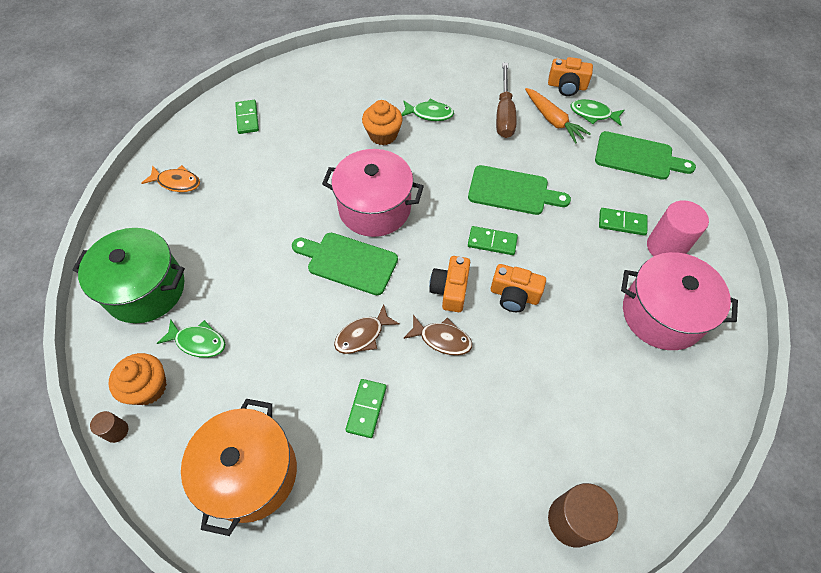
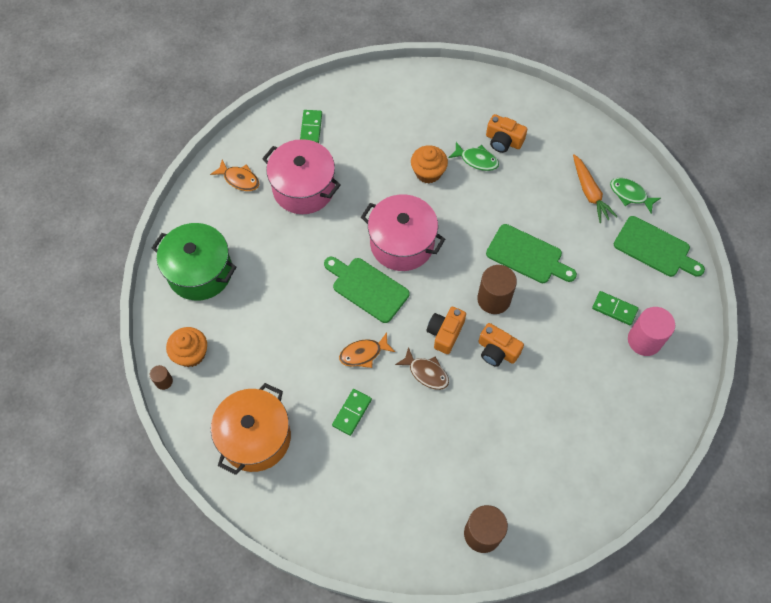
camera: 15 degrees right, 5 degrees up
(198, 342) = (234, 327): green fish -> none
(362, 335) = (363, 353): brown fish -> orange fish
(492, 242) = (494, 299): green domino -> brown cylinder
(504, 114) = (546, 175): brown screwdriver -> none
(567, 86) = (616, 159): orange camera -> orange camera (503, 141)
(662, 314) = (616, 398): pink pot -> pink pot (304, 188)

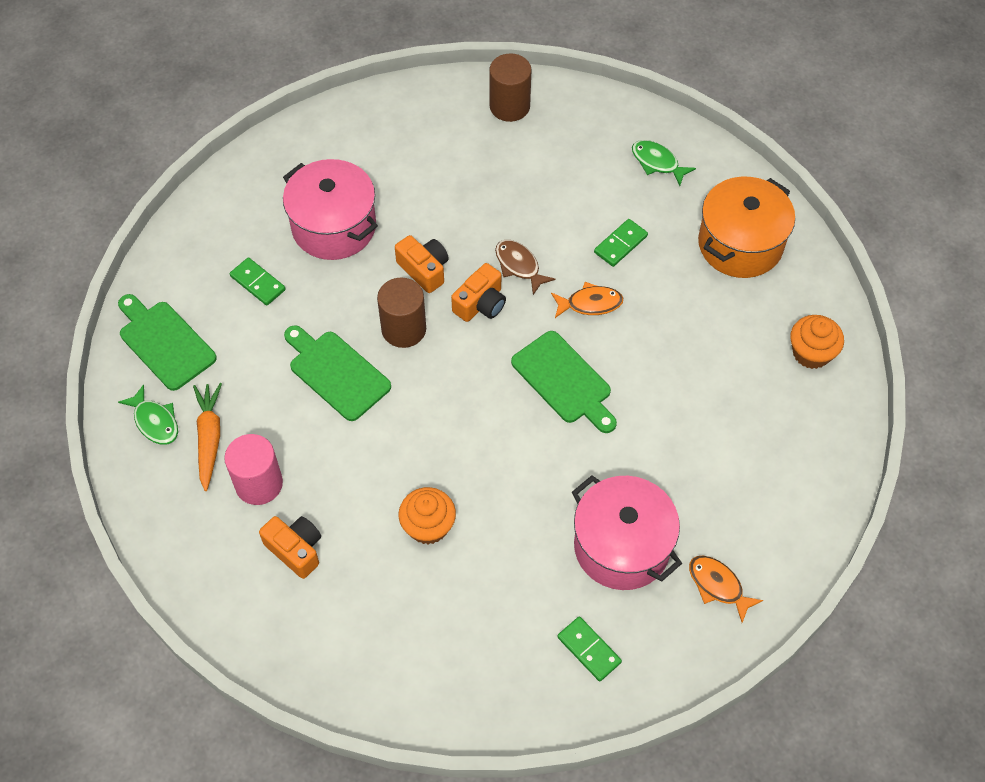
camera: 165 degrees left, 5 degrees down
(164, 381) = (848, 328): brown cylinder -> none
(200, 272) = (791, 456): green pot -> none
(311, 128) = (589, 649): green domino -> green domino turned 60 degrees counterclockwise
(402, 243) = (500, 429): pink pot -> pink pot (334, 227)
(476, 160) = (348, 528): green fish -> green fish (657, 162)
(644, 340) = (241, 241): pink cylinder -> pink cylinder (259, 484)

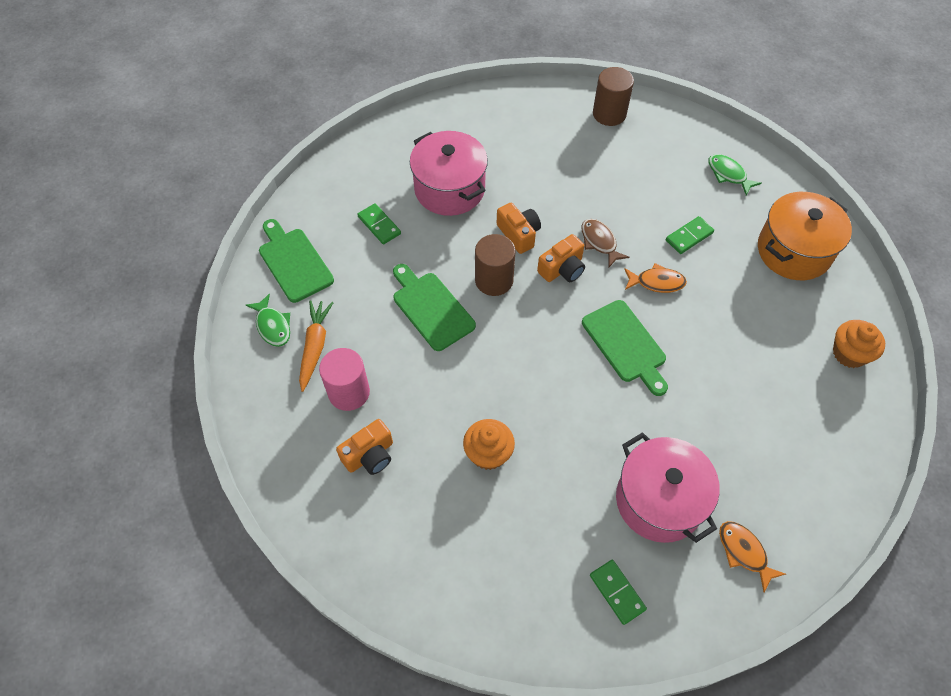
camera: 10 degrees right, 0 degrees up
(295, 550) = (369, 455): orange camera -> orange camera turned 90 degrees clockwise

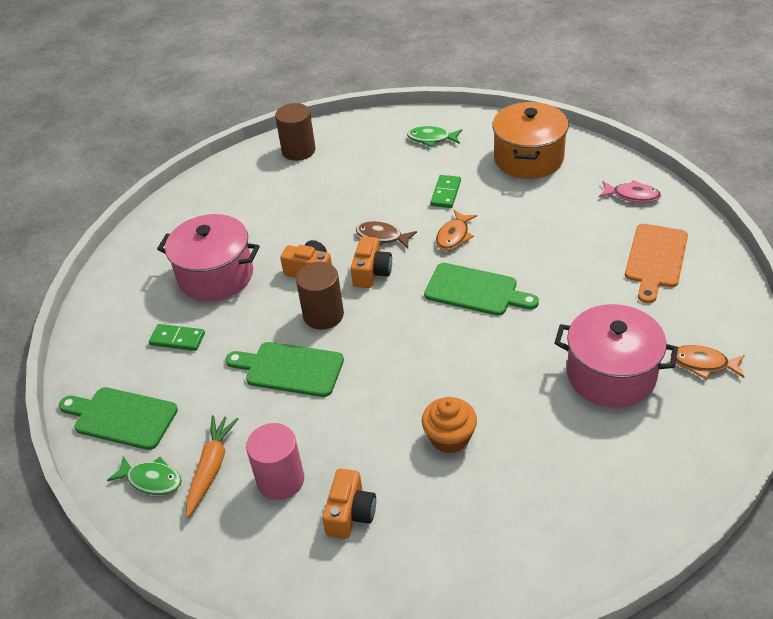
camera: 35 degrees left, 15 degrees down
(315, 347) = (211, 468): orange carrot -> orange carrot turned 45 degrees clockwise
(617, 592) = (650, 458): green domino -> none
(657, 282) = (454, 236): orange fish -> orange fish turned 150 degrees clockwise
(805, 428) = (655, 259): none -> orange cutting board
(849, 353) = (632, 196): orange cupcake -> pink fish

